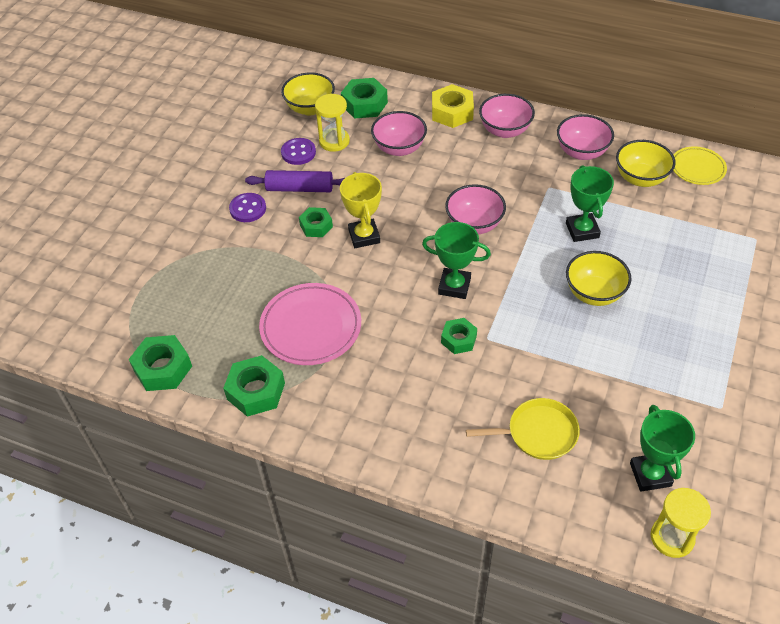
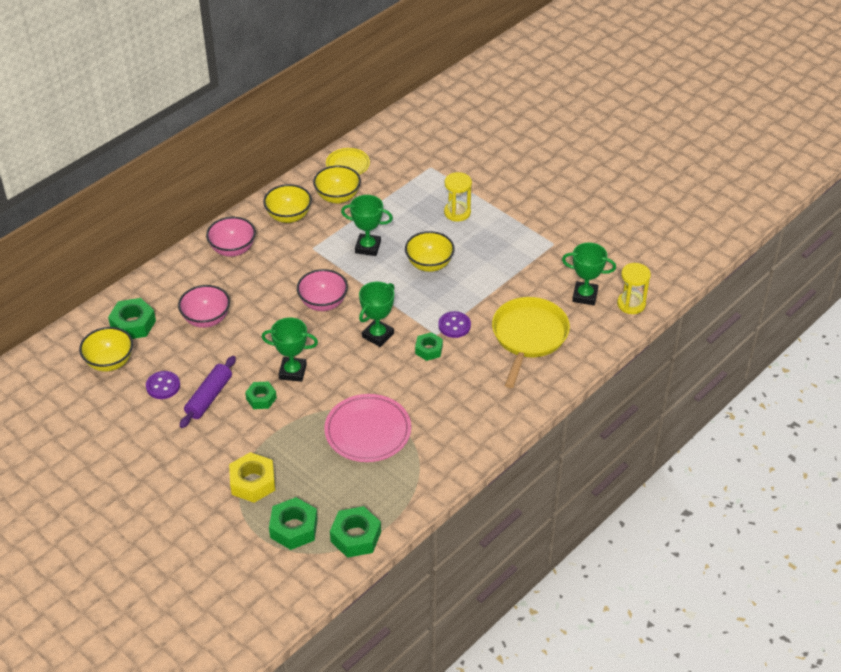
camera: 70 degrees left, 5 degrees down
(248, 209) = (210, 439): purple button -> purple button (454, 325)
(256, 391) = (411, 481): green nut -> green nut (294, 528)
(334, 141) = (166, 358): yellow hourglass -> yellow hourglass (457, 212)
(364, 236) = (292, 371): yellow trophy -> green trophy
(452, 112) = (187, 272): yellow nut -> yellow nut (253, 482)
(538, 433) = (528, 336): yellow pan -> yellow pan, size x1.54
(581, 152) = (288, 216): pink bowl -> yellow bowl

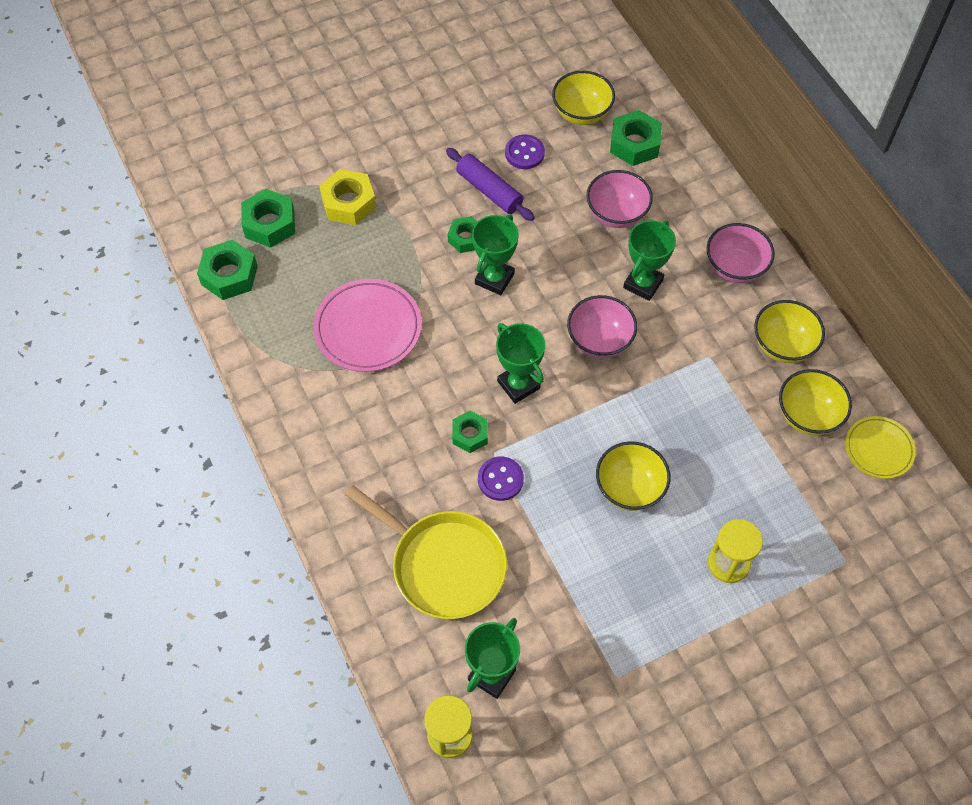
camera: 110 degrees right, 15 degrees up
(368, 247) = (689, 422): green trophy -> green trophy (643, 284)

